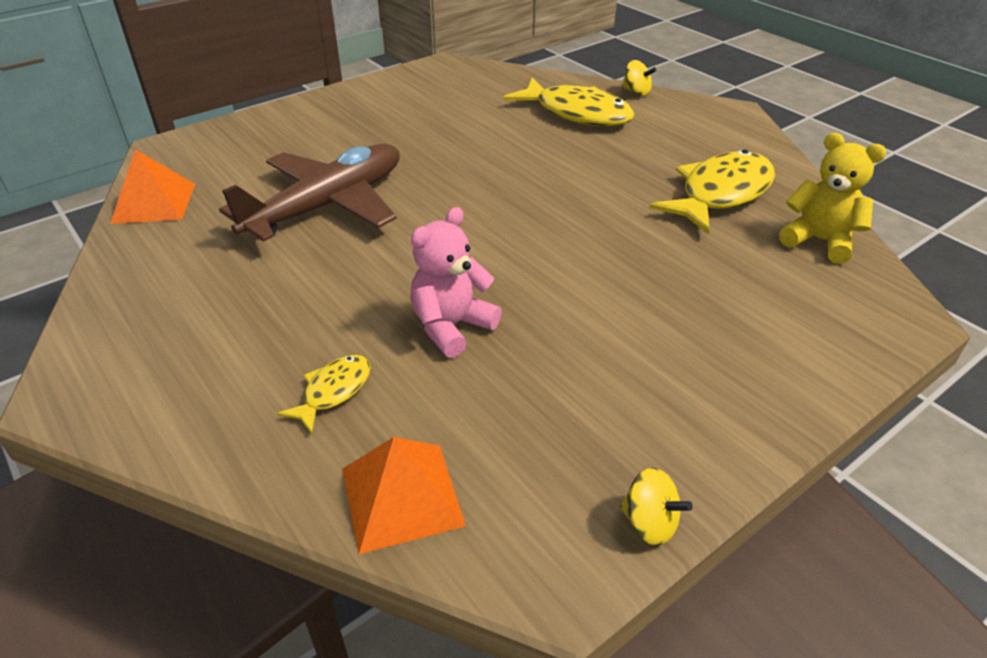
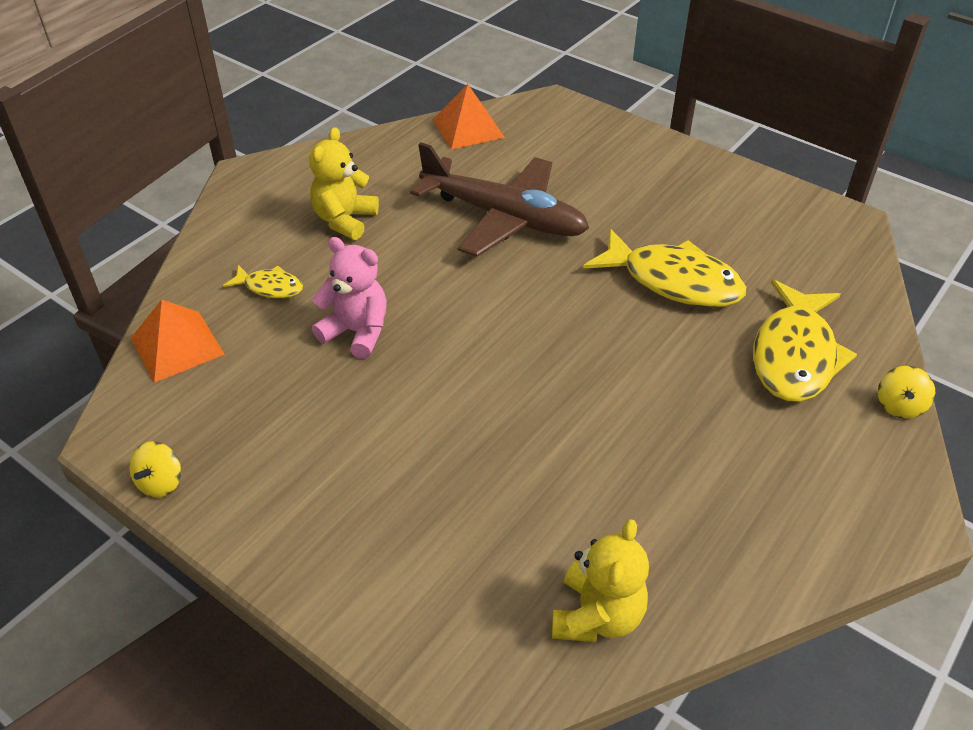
camera: 75 degrees right, 5 degrees up
(247, 313) = (345, 220): none -> yellow teddy bear
(720, 194) = (664, 511): yellow fish -> yellow fish (673, 281)

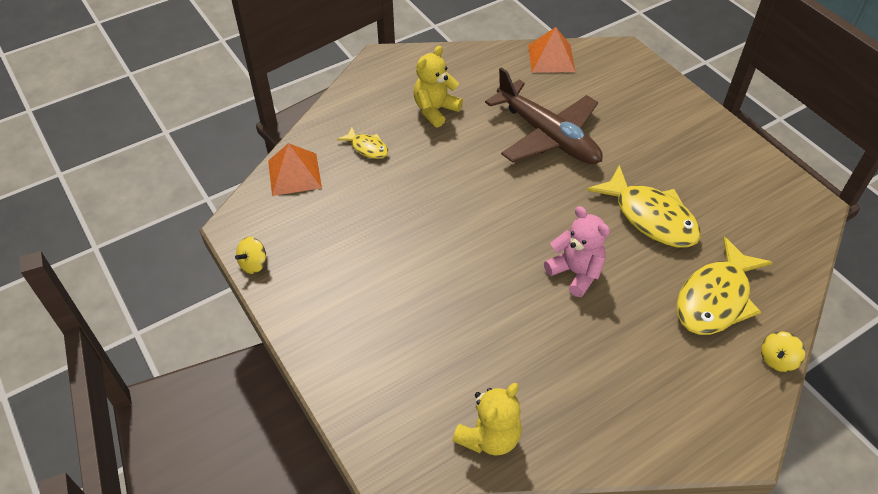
camera: 20 degrees right, 5 degrees up
(357, 332) = (412, 195): pink teddy bear -> pink teddy bear (575, 272)

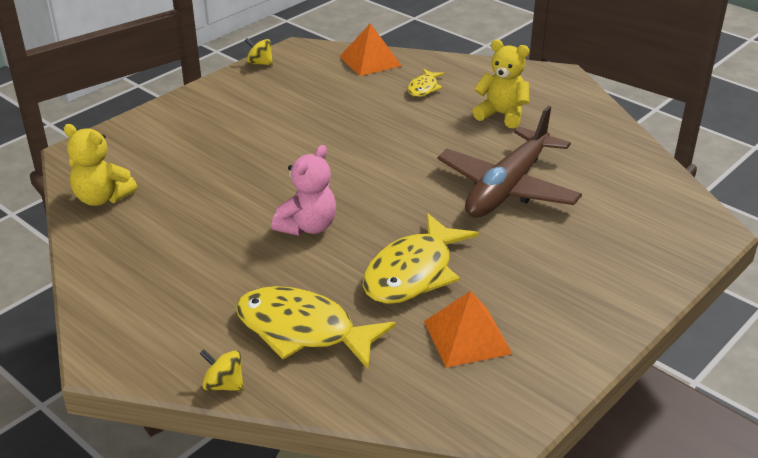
camera: 75 degrees right, 15 degrees down
(551, 58) = (649, 176): orange pyramid -> orange pyramid (467, 337)

